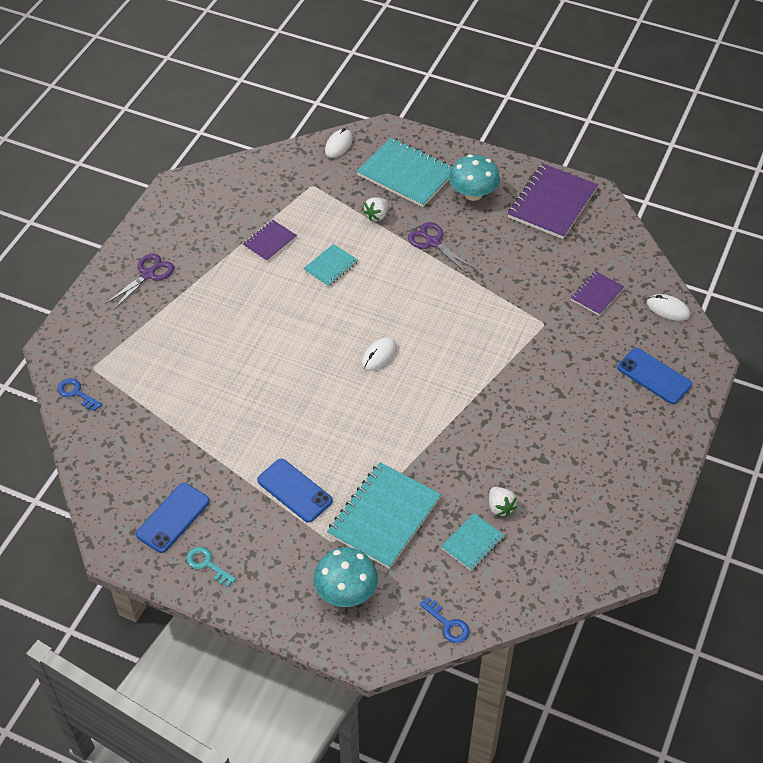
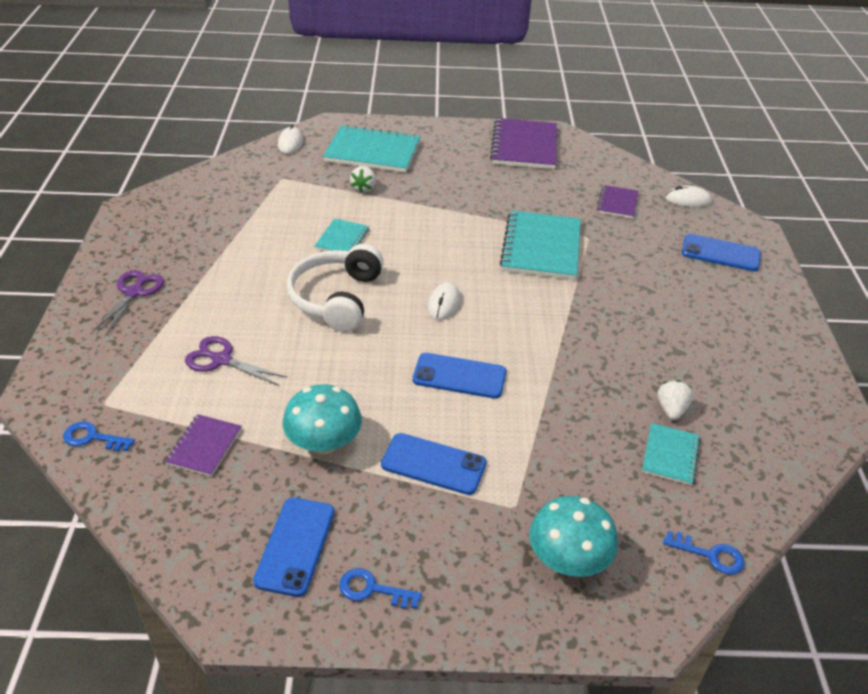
camera: 25 degrees left, 10 degrees down
(207, 565) = (372, 589): turquoise key -> blue key
(269, 242) = (262, 233): purple notebook -> purple notebook (204, 446)
(297, 325) = (336, 298): none -> white headphones
(353, 425) = (459, 376): none -> blue phone
(384, 516) = (555, 459): turquoise notebook -> turquoise notebook (541, 247)
(433, 242) = (434, 197): purple scissors -> purple scissors (221, 360)
(473, 194) = (447, 153): turquoise mushroom -> turquoise mushroom (324, 443)
(500, 507) = (671, 410): white strawberry -> white strawberry turned 120 degrees counterclockwise

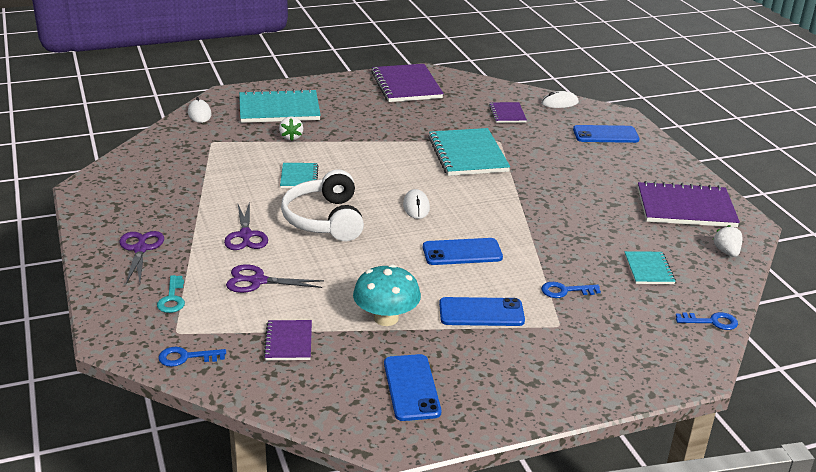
camera: 20 degrees left, 10 degrees down
(126, 360) = (172, 298): none -> turquoise key
(244, 299) = (245, 235): none -> purple scissors
(372, 589) = (490, 399): blue key -> blue key (565, 291)
(568, 560) = (618, 347): turquoise mushroom -> none
(671, 410) = (632, 241): white strawberry -> white strawberry (726, 252)
(767, 377) = (685, 207): none -> purple notebook

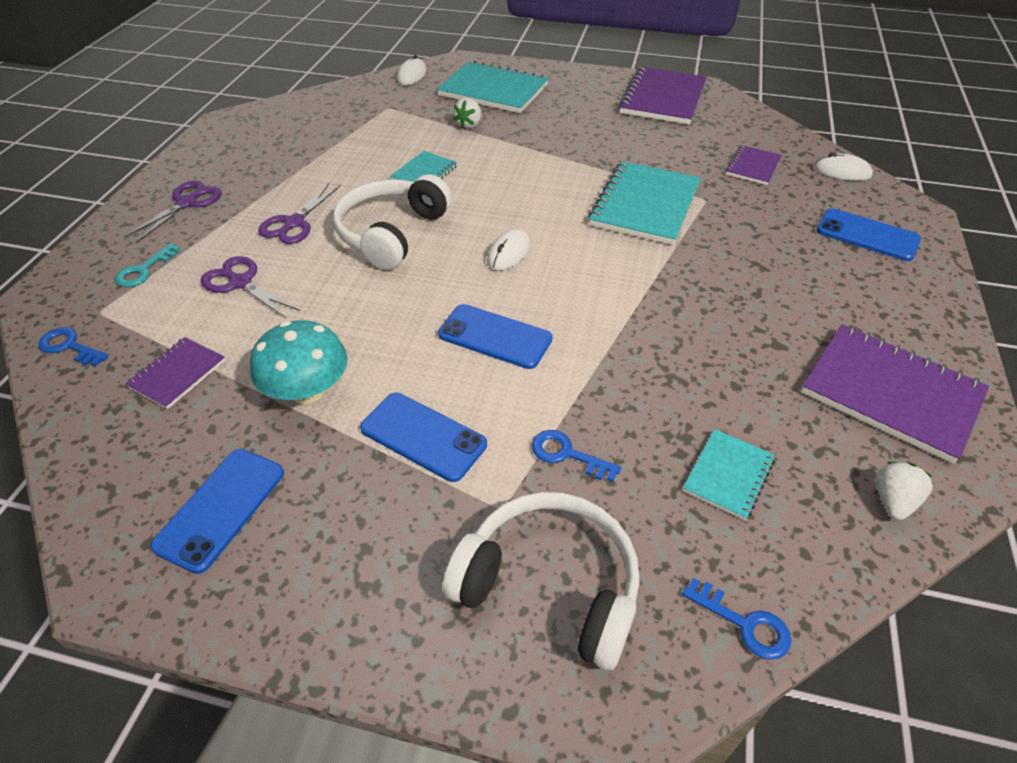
camera: 35 degrees right, 15 degrees up
(617, 345) = (549, 586): none -> white headphones

